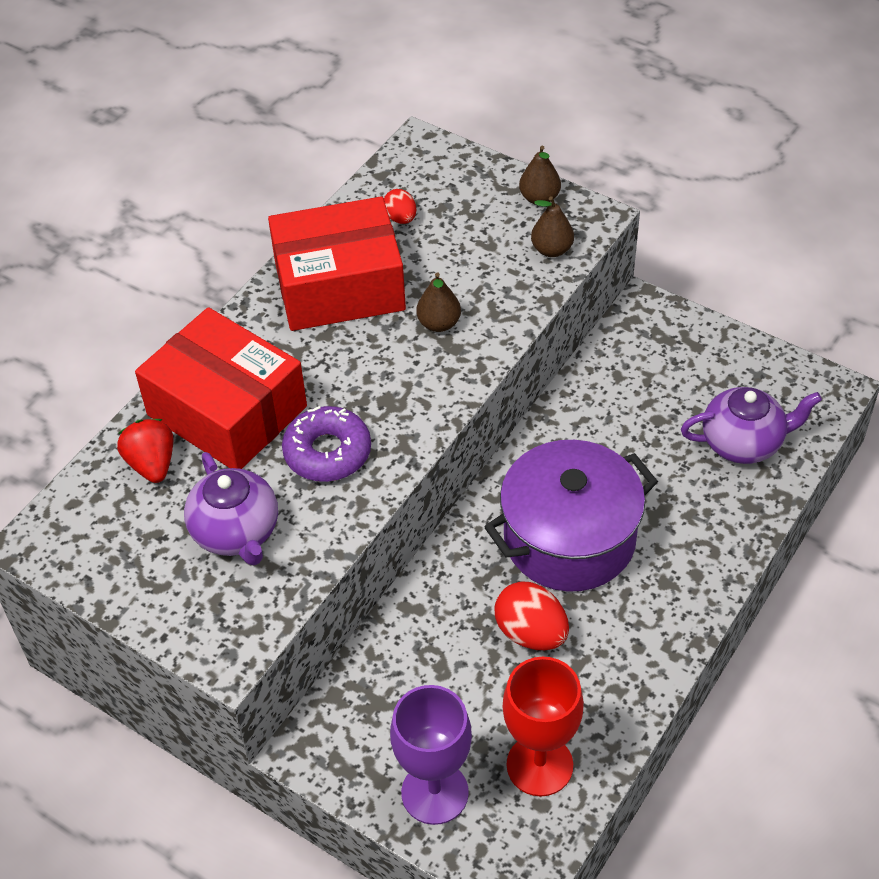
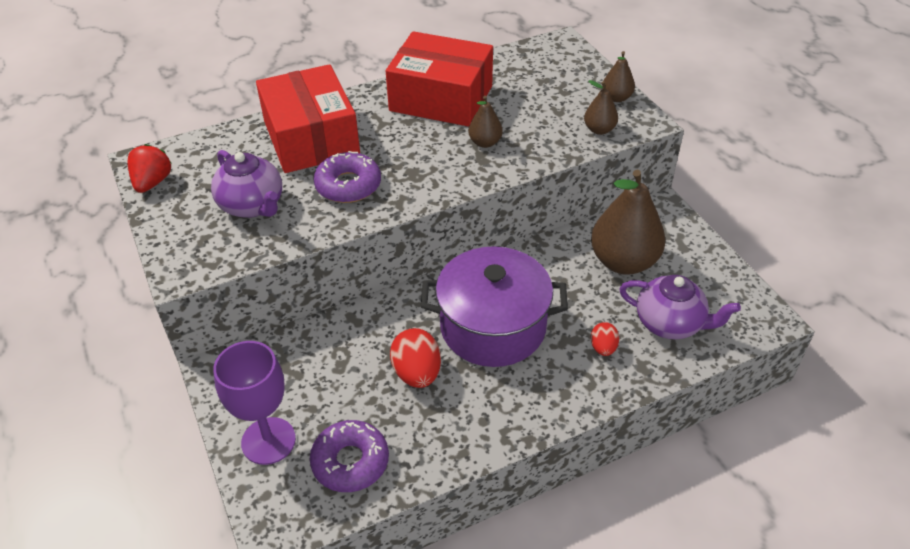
camera: 30 degrees right, 5 degrees down
(152, 464) = (242, 148): red strawberry -> red strawberry (152, 182)
(236, 533) = (252, 206): purple teapot -> purple teapot turned 45 degrees counterclockwise
(400, 218) = (513, 76): red egg -> red egg (603, 348)
(539, 765) = (350, 462): red goblet -> purple donut
(648, 393) = (623, 261): none -> brown pear

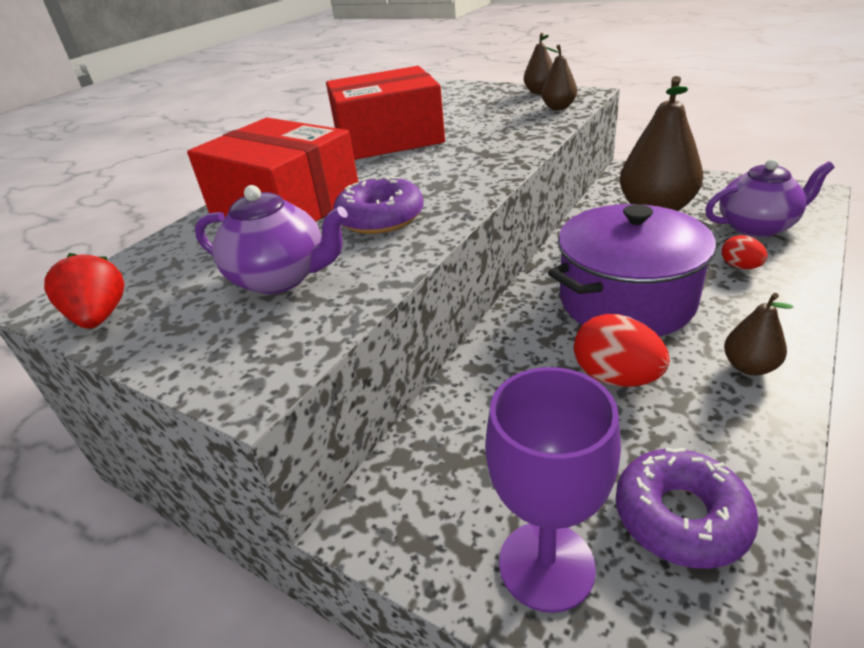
camera: 30 degrees left, 10 degrees down
(485, 142) = (475, 145): brown pear -> brown pear (749, 367)

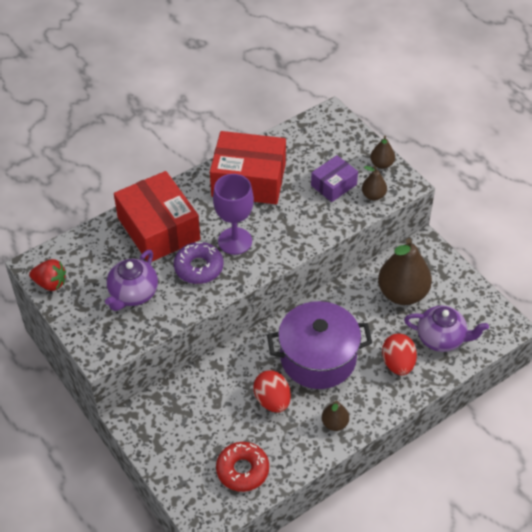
camera: 20 degrees right, 15 degrees up
(100, 317) = (50, 283): red strawberry -> red strawberry turned 105 degrees clockwise
(281, 278) = (133, 294): purple teapot -> purple teapot turned 75 degrees clockwise
(501, 114) = (333, 185): none -> purple box
(546, 565) = (182, 464): purple goblet -> purple goblet (235, 241)
(680, 516) = (242, 470): purple donut -> red donut
(740, 267) = (398, 364): red egg -> red egg, size x1.71

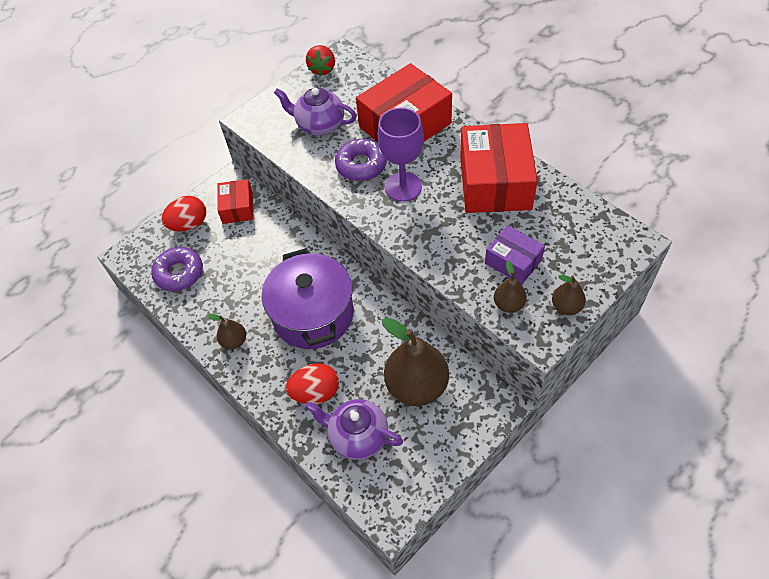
camera: 85 degrees right, 5 degrees up
(170, 412) = (237, 208): none -> red box
(242, 470) = (179, 273): red donut -> purple donut
(272, 400) = (257, 283): red egg -> red egg (189, 224)
(441, 339) = (357, 436): purple teapot -> purple teapot turned 105 degrees clockwise

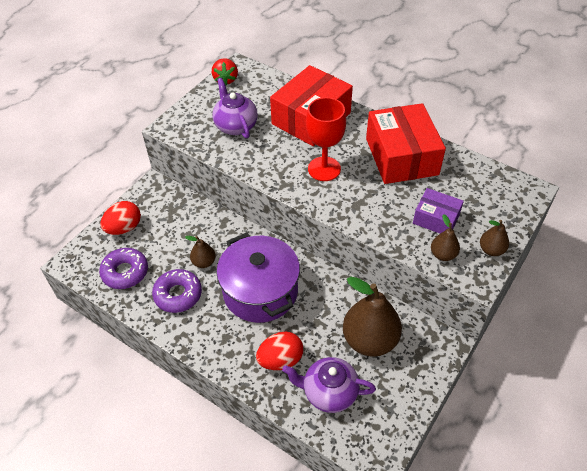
camera: 15 degrees left, 5 degrees down
(234, 341) = (193, 326): brown pear -> brown pear (204, 262)
(237, 208) = (167, 208): red box -> none
(319, 125) = (235, 126): purple teapot -> purple teapot turned 60 degrees clockwise
(361, 165) = (282, 155): purple donut -> purple donut (178, 294)
(403, 187) = (324, 169): purple goblet -> red goblet

